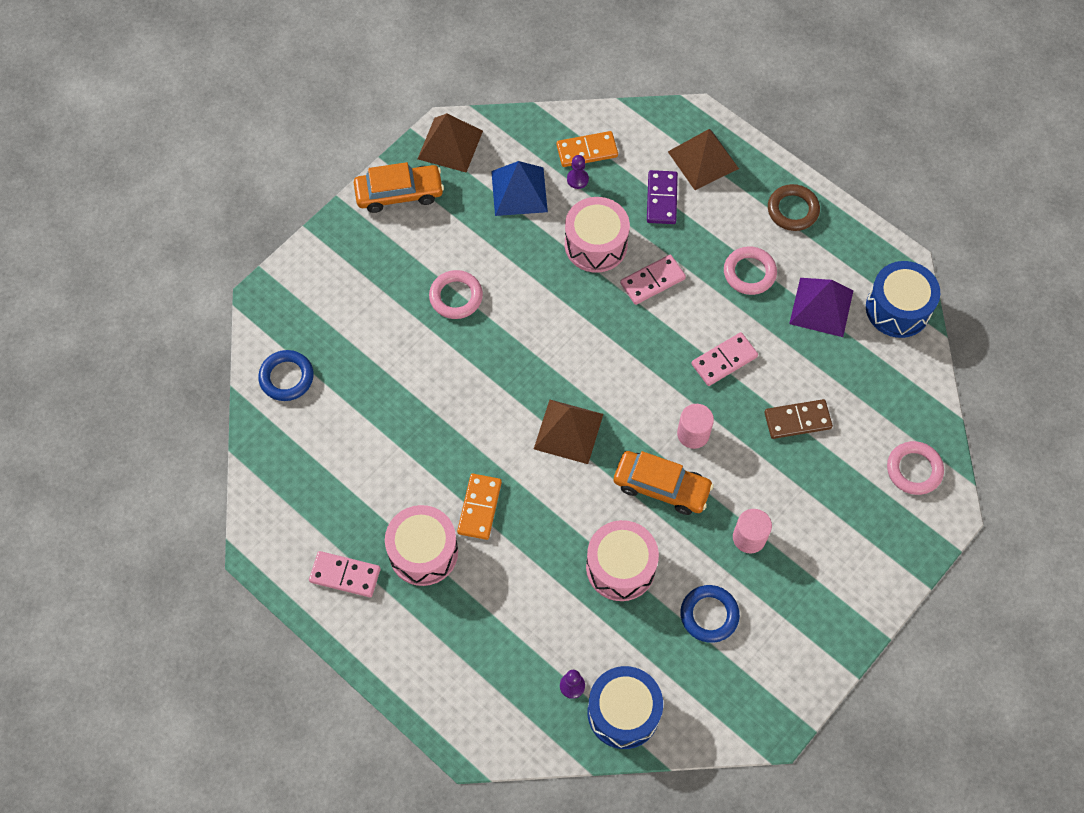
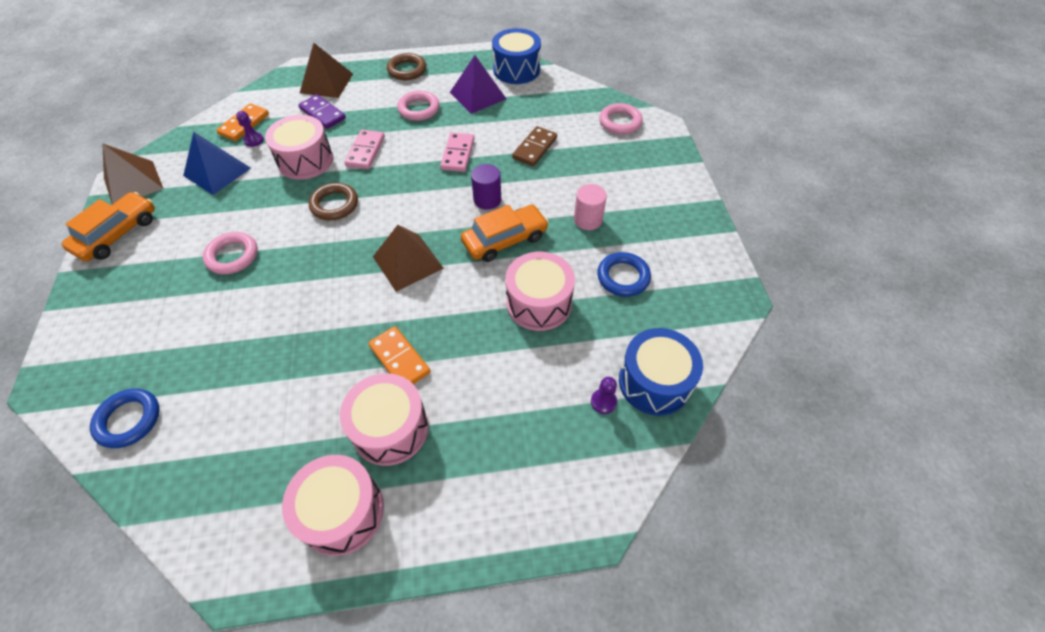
camera: 50 degrees left, 10 degrees down
(345, 575) = (342, 512): pink domino -> pink drum
(572, 317) = (334, 204): none -> brown ring
(693, 434) = (487, 200): pink cylinder -> purple cylinder

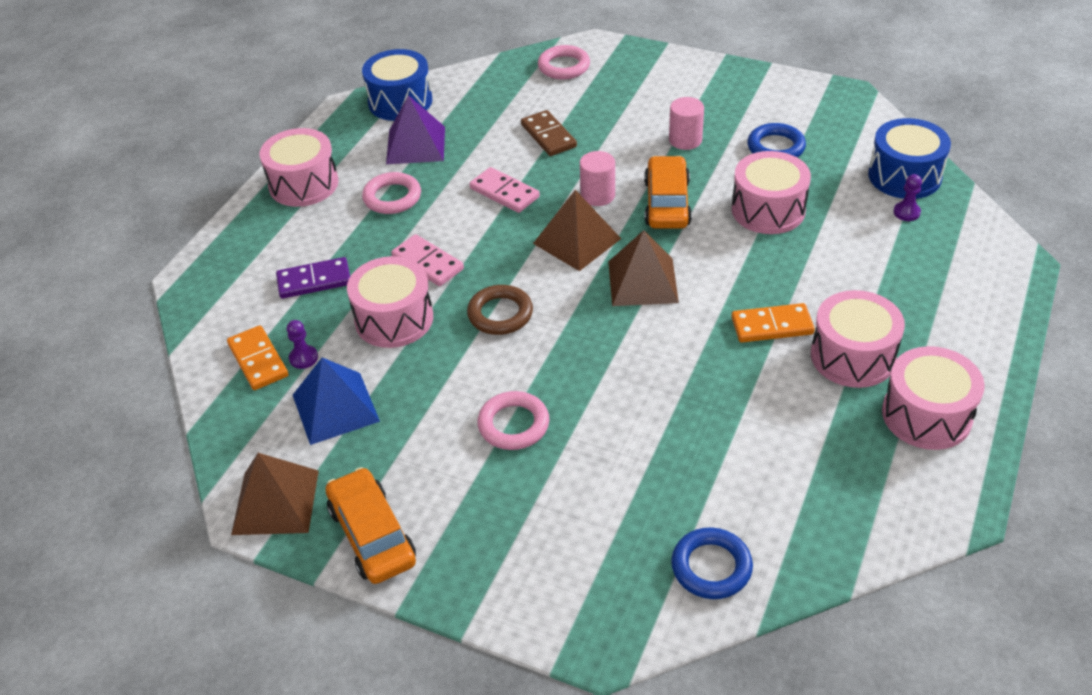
camera: 55 degrees left, 10 degrees down
(326, 83) = (251, 261): brown pyramid -> brown pyramid (576, 241)
(407, 70) = (303, 184): brown ring -> pink drum
(487, 200) = (598, 195): purple cylinder -> pink cylinder

